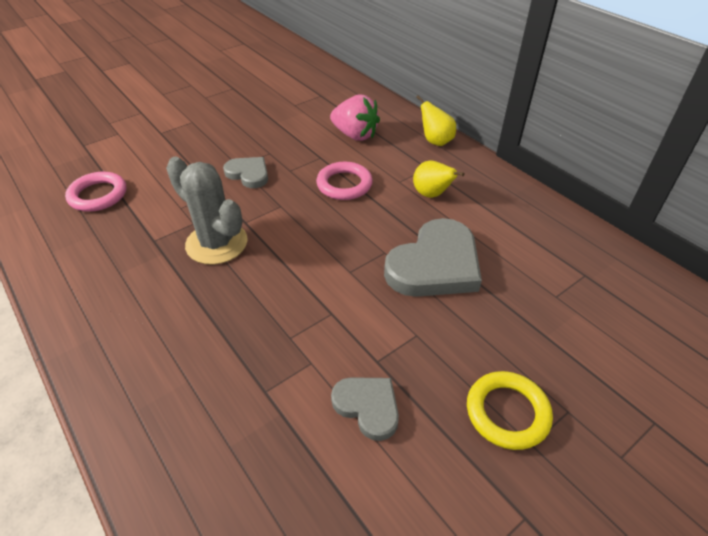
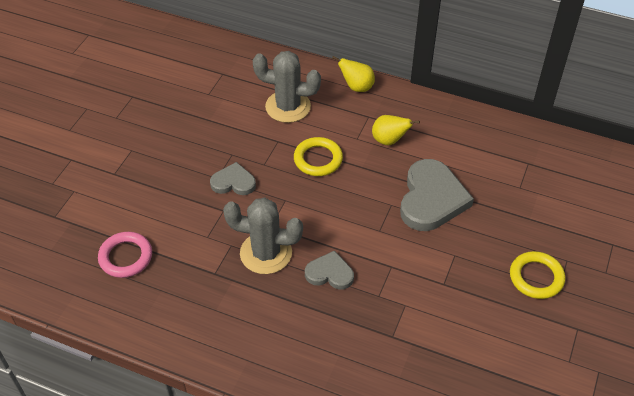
camera: 30 degrees left, 5 degrees up
(344, 184) = (318, 159): pink ring -> yellow ring
(355, 135) = (288, 107): pink strawberry -> grey cactus
(368, 407) = (459, 314): grey heart -> grey heart (329, 273)

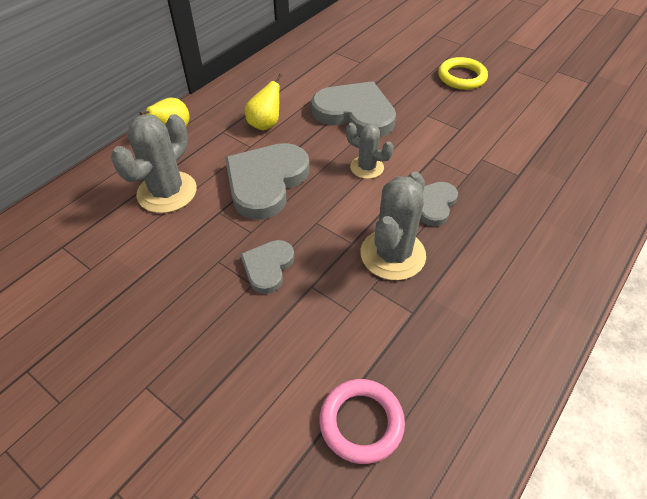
camera: 75 degrees left, 0 degrees up
(318, 159) = (266, 182): yellow ring -> grey heart
(359, 220) = (367, 167): none -> grey cactus

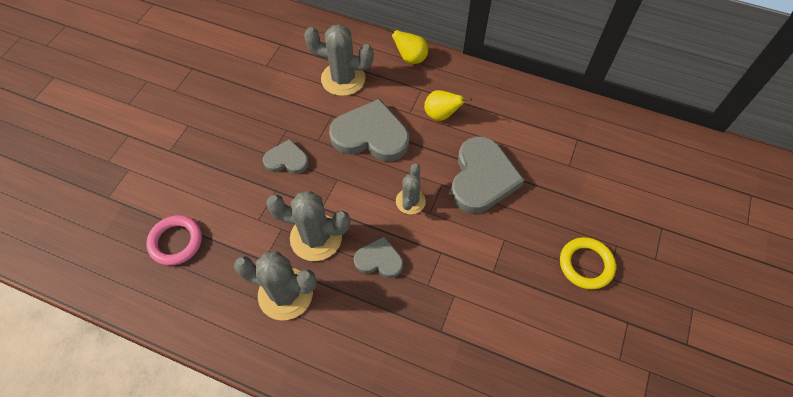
camera: 75 degrees right, 10 degrees up
(464, 296) = (285, 294): none -> grey cactus

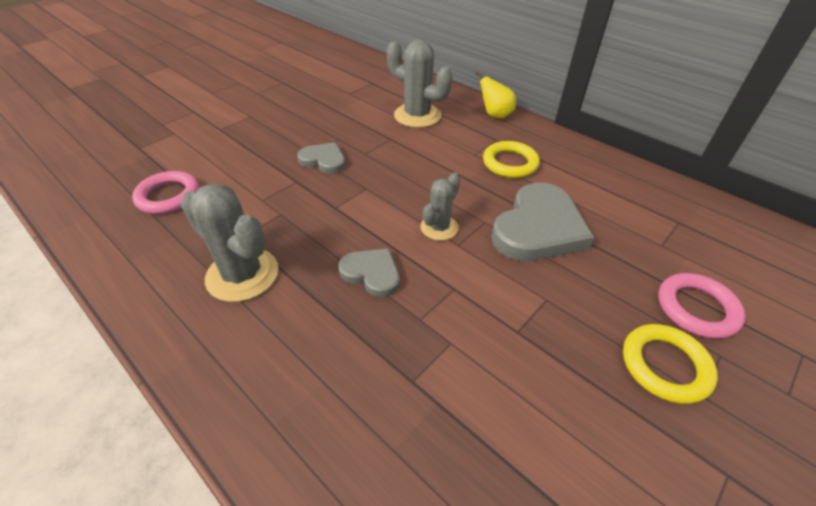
camera: 20 degrees right, 15 degrees down
(316, 237) = (311, 231): grey cactus -> none
(371, 135) = (423, 162): grey heart -> none
(441, 115) = (510, 163): yellow pear -> yellow ring
(598, 214) = (696, 308): none -> pink ring

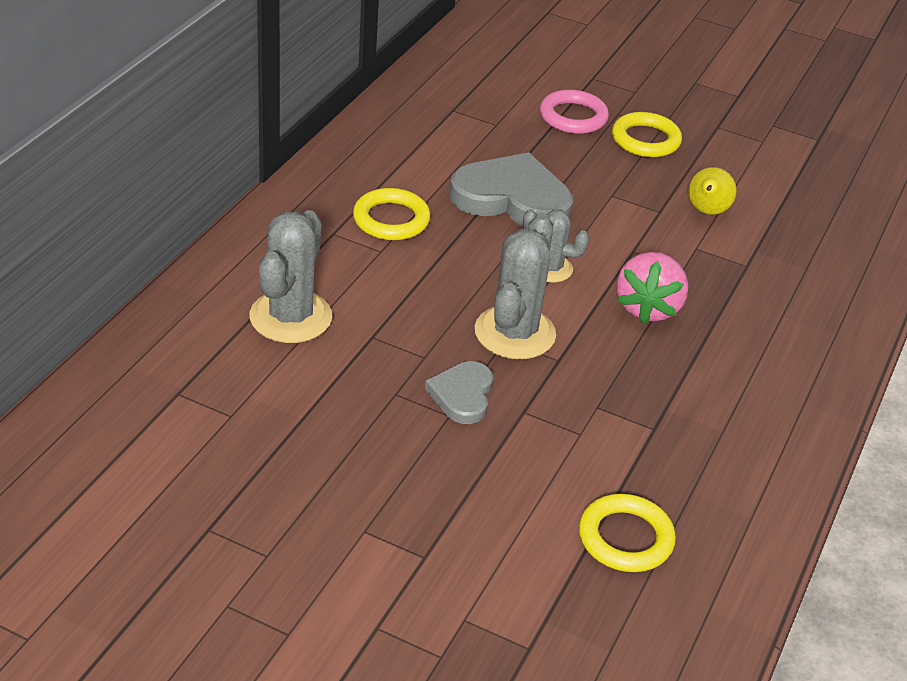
camera: 110 degrees left, 5 degrees down
(168, 196) = (625, 538): pink ring -> yellow ring
(242, 275) = (709, 406): grey cactus -> grey cactus (515, 333)
(372, 273) = (648, 308): grey heart -> pink strawberry
(495, 115) = (261, 236): yellow pear -> yellow pear (706, 212)

